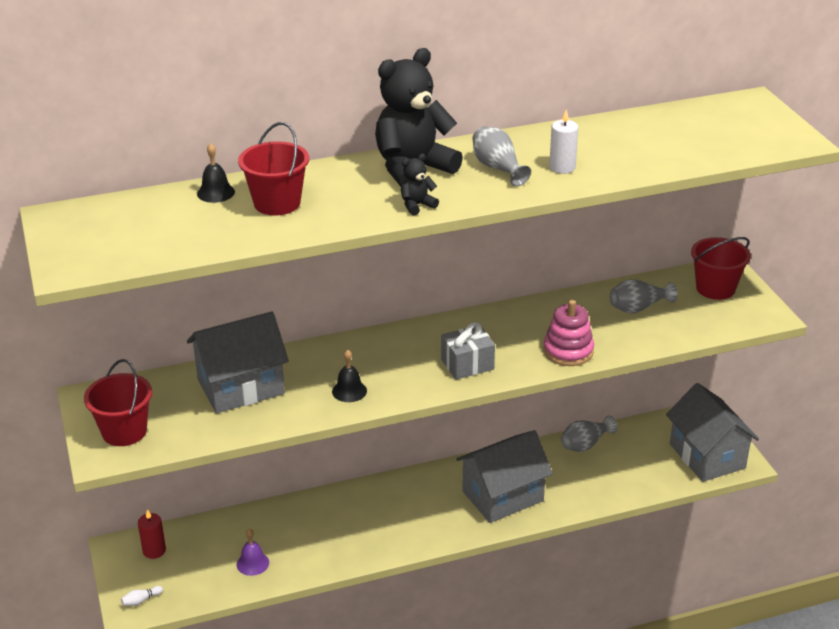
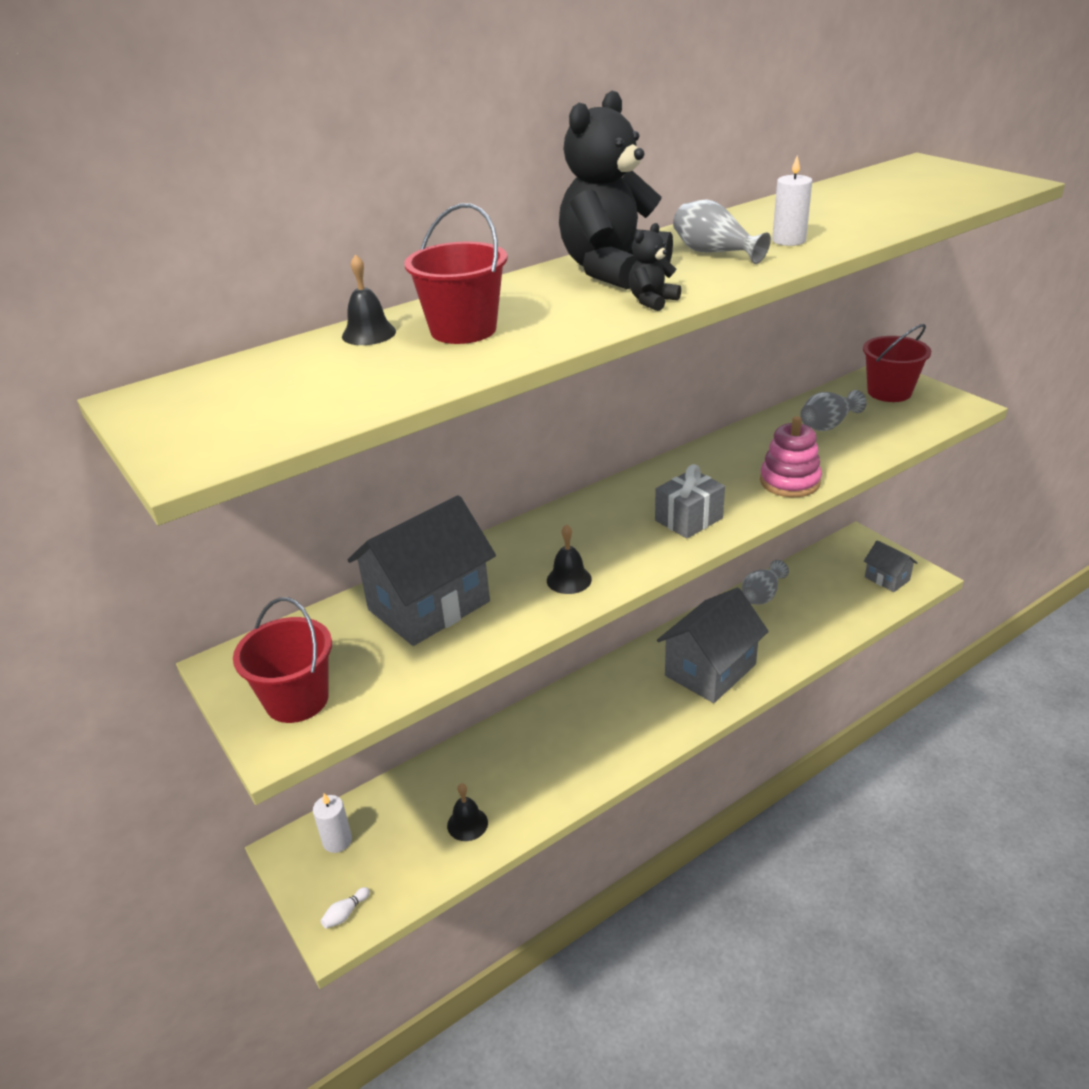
camera: 15 degrees left, 0 degrees up
(154, 550) = (337, 841): red candle -> white candle
(252, 563) = (467, 824): purple bell -> black bell
(707, 456) = (887, 579): grey house -> grey house, size x0.52

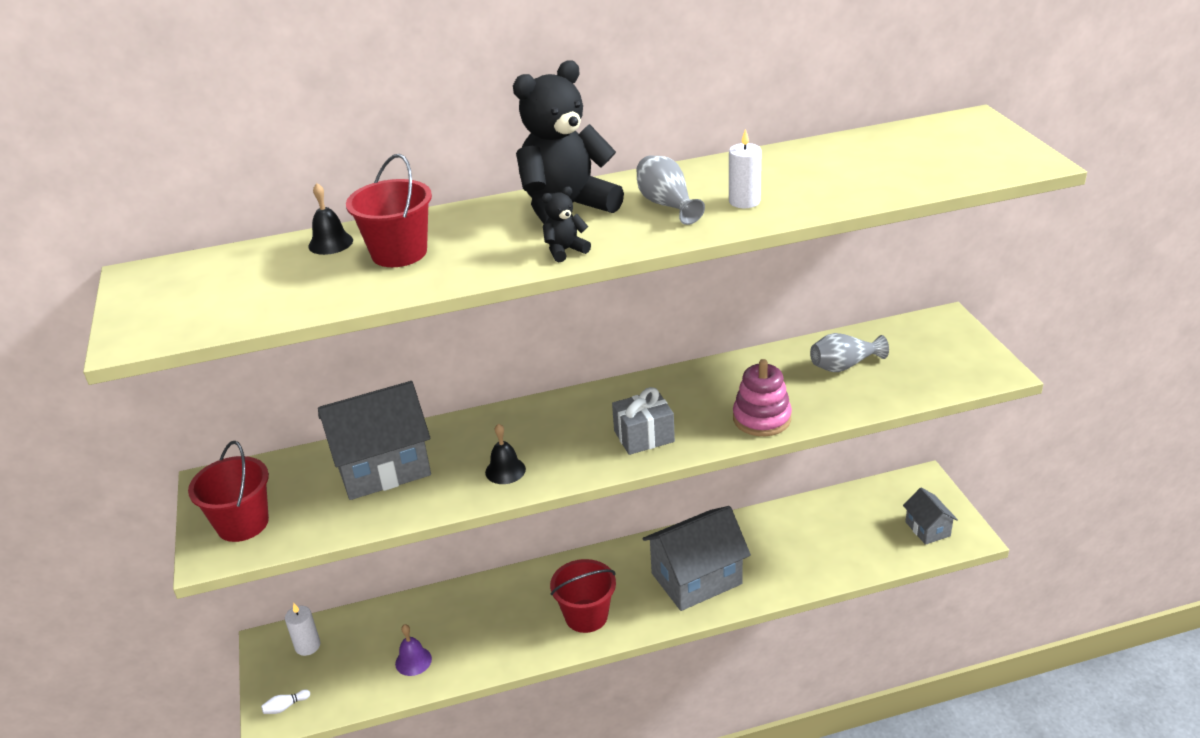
camera: 20 degrees right, 0 degrees up
(467, 824) = (413, 661): black bell -> purple bell
(762, 595) = (790, 517): grey vase -> none
(889, 392) = (933, 341): red bucket -> red bucket (586, 616)

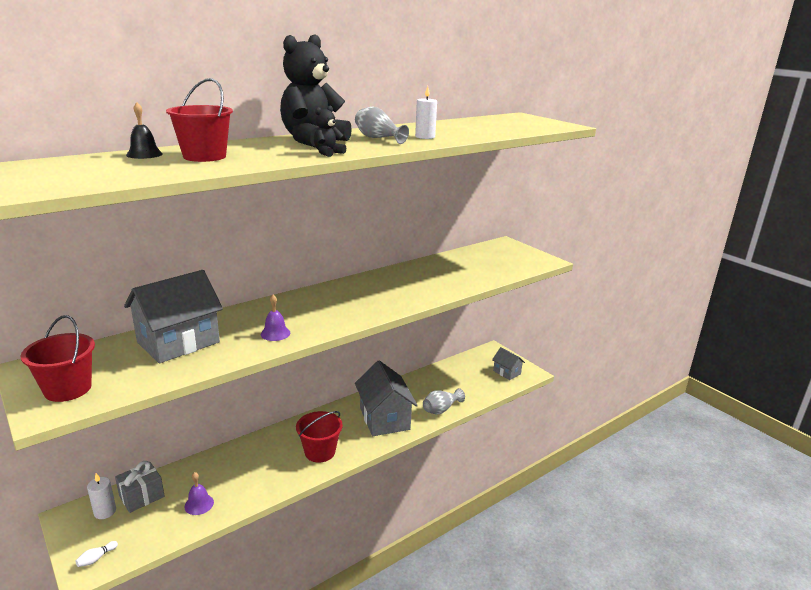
camera: 25 degrees left, 10 degrees down
(505, 470) = (275, 333): black bell -> purple bell
(644, 436) = (362, 306): grey gift -> grey gift (142, 496)
(696, 579) = (384, 418): grey house -> grey house turned 60 degrees counterclockwise
(761, 418) = (431, 291): pink stacking toy -> none
(844, 366) = (463, 265): grey vase -> grey vase (441, 409)

